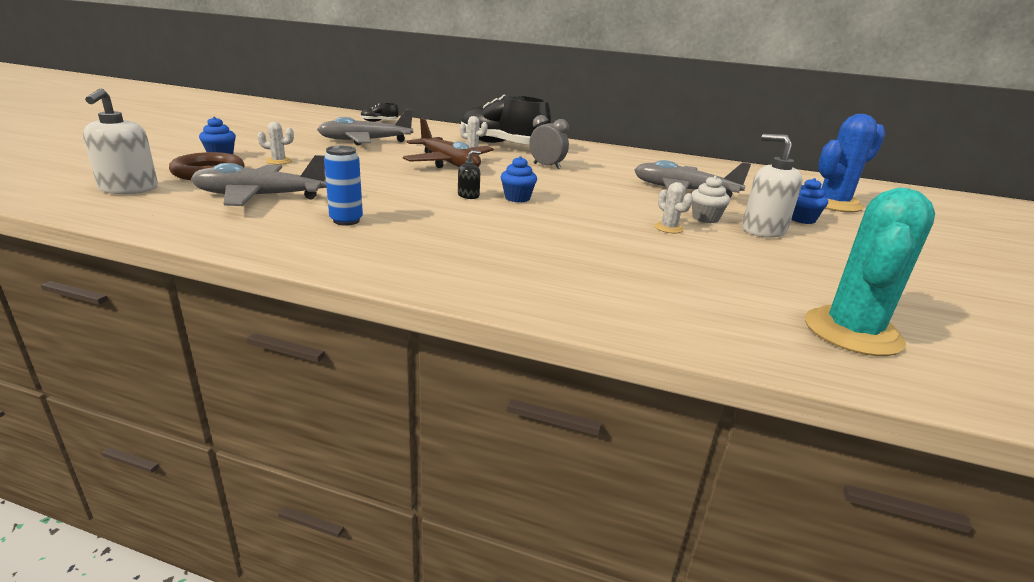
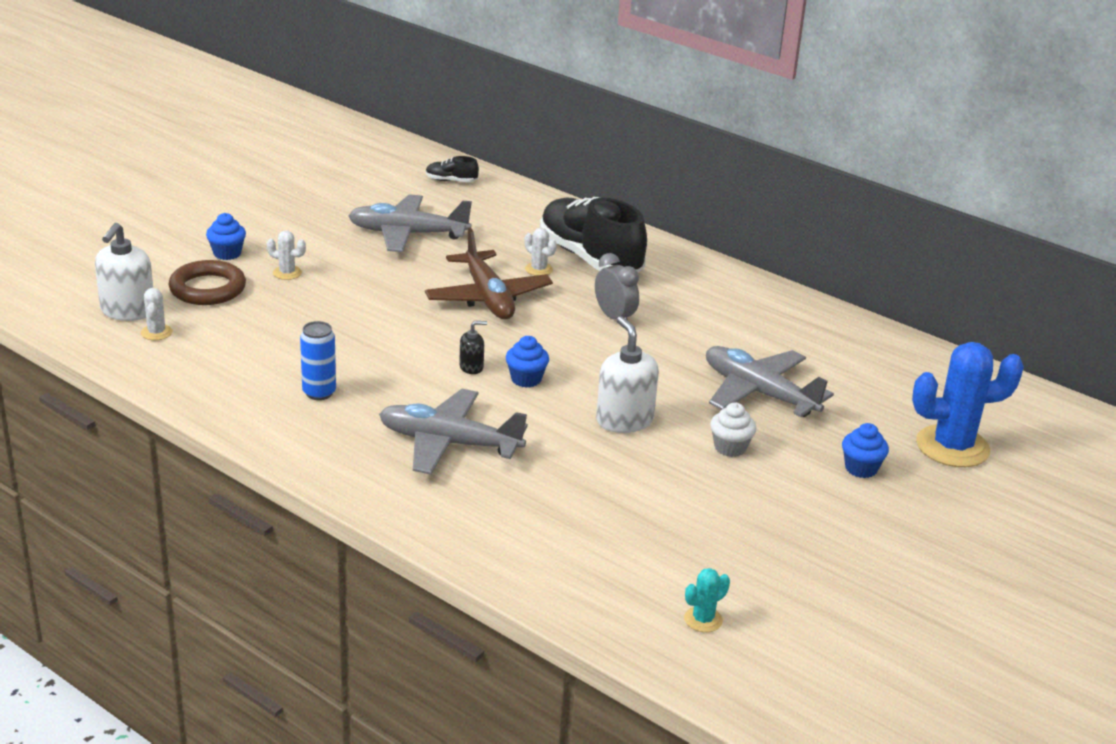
camera: 20 degrees right, 5 degrees up
(260, 197) = (248, 341): grey plane -> grey plane (449, 443)
(668, 228) = (665, 457): white cactus -> white cactus (156, 332)
(763, 230) = (782, 478): white soap dispenser -> white soap dispenser (624, 420)
(852, 332) = (703, 619): turquoise cactus -> turquoise cactus, size x0.45

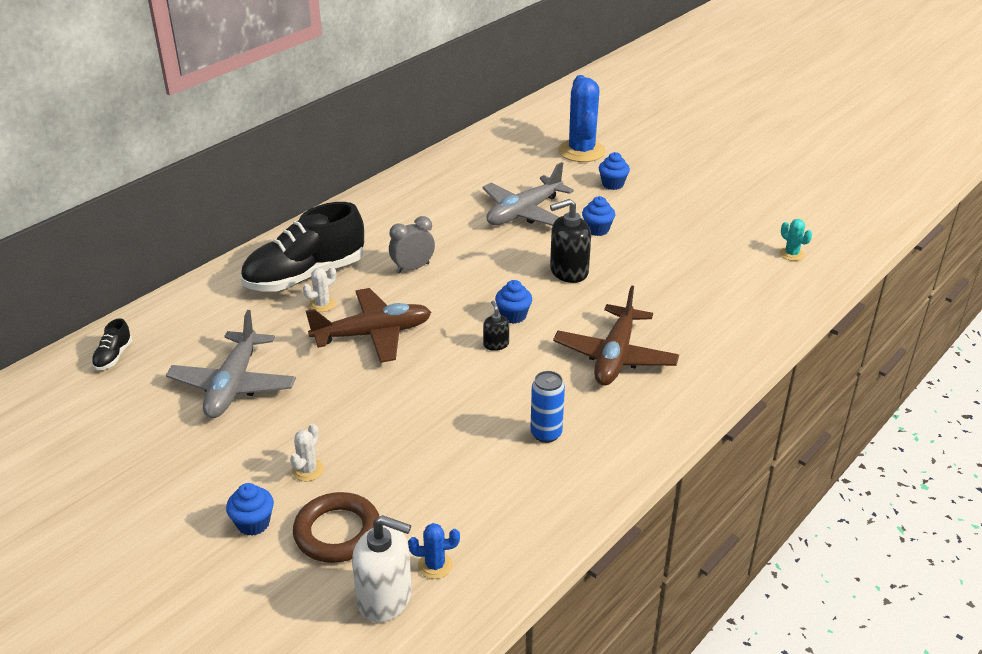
camera: 85 degrees left, 5 degrees up
(156, 332) = (435, 565): white cactus -> blue cactus
(449, 443) = (615, 356): grey plane -> brown plane
(624, 420) = (568, 271): white soap dispenser -> black soap dispenser
(730, 448) = (597, 230): white cupcake -> blue cupcake

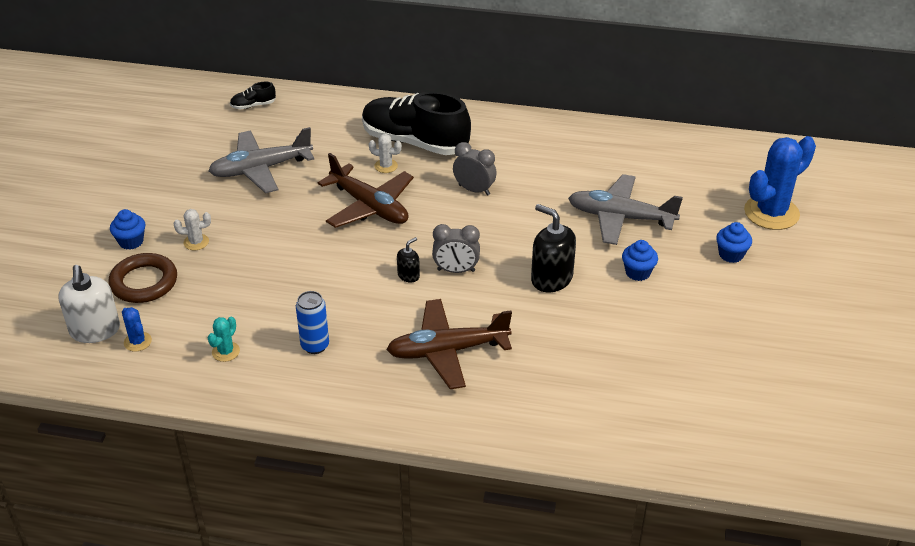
camera: 60 degrees right, 5 degrees up
(513, 316) = (456, 270): blue cupcake -> grey clock
(791, 254) = (729, 424): turquoise cactus -> turquoise cactus (226, 352)

